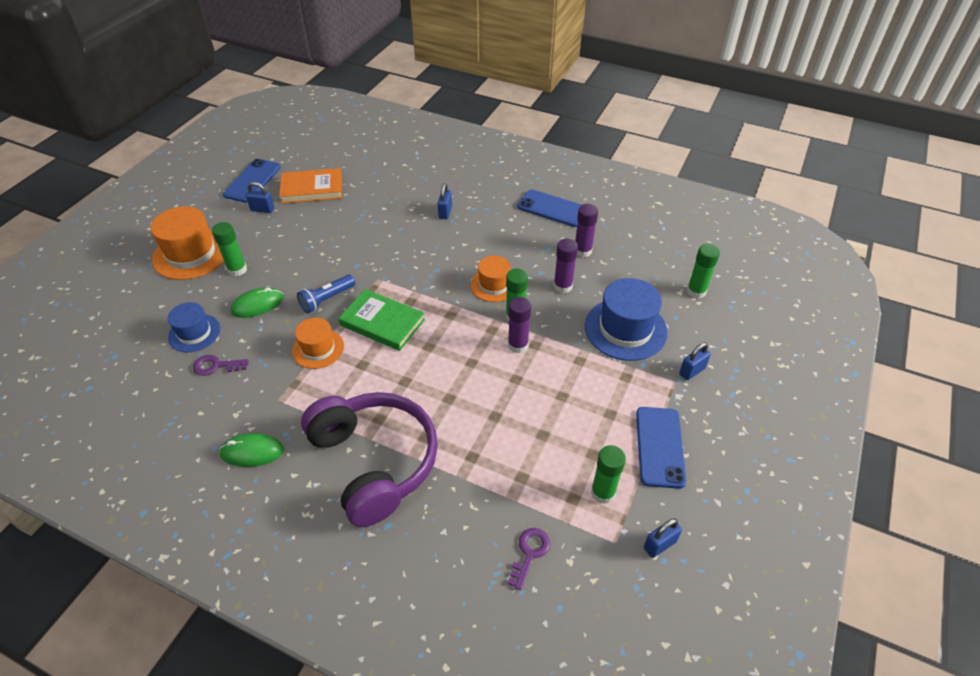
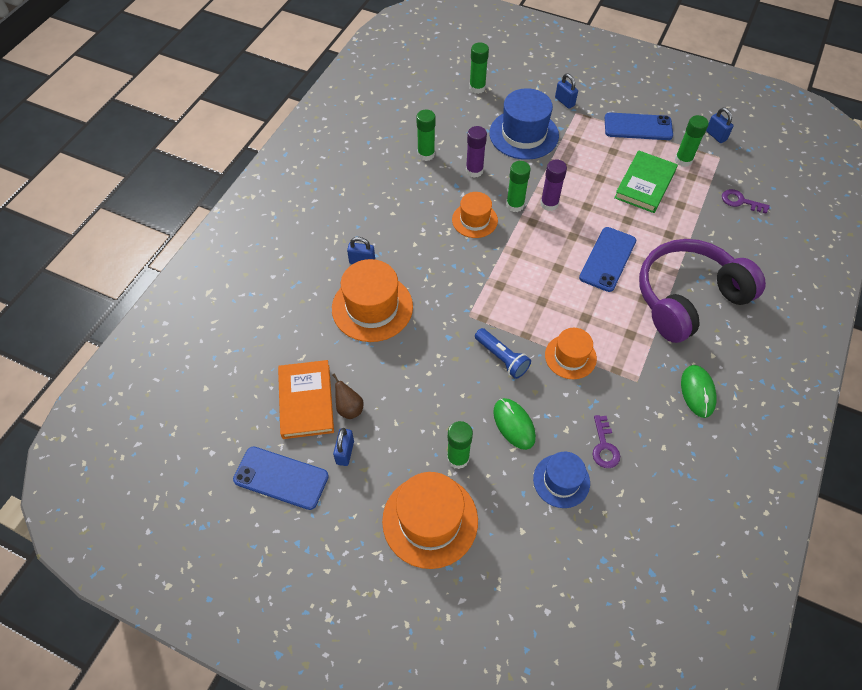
camera: 90 degrees left, 10 degrees up
(300, 210) = (349, 408): none -> brown pear
(382, 322) = (530, 306): green book -> green book (645, 184)
(394, 219) = (372, 307): none -> orange hat
(552, 209) = (361, 173): blue phone -> blue phone (608, 259)
(582, 251) = (426, 154): purple glue stick -> green glue stick

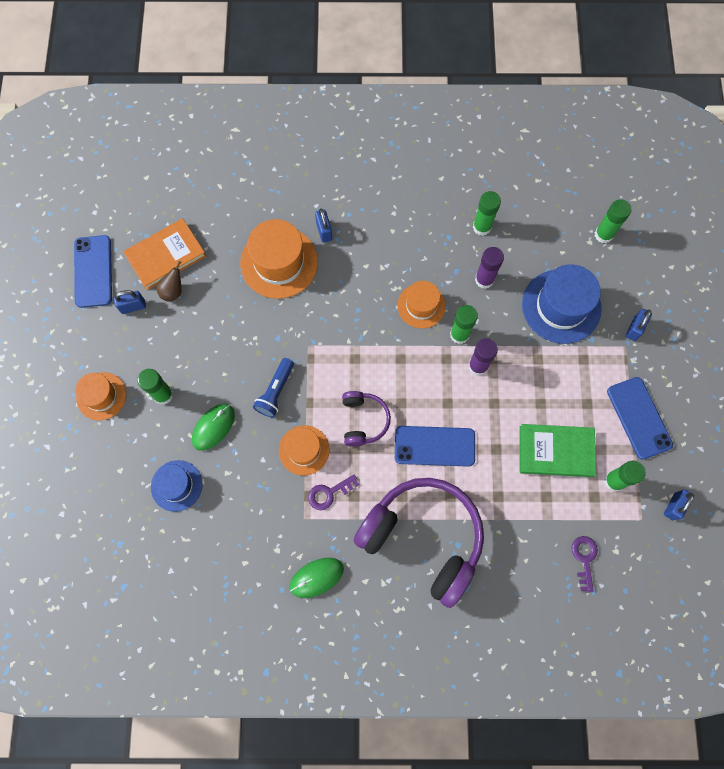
camera: 65 degrees right, 15 degrees up
(430, 520) = (101, 396): orange hat -> orange hat, size x0.61
(562, 300) = (363, 420): none -> purple headphones
(604, 447) = (223, 511): purple key -> purple key (329, 493)

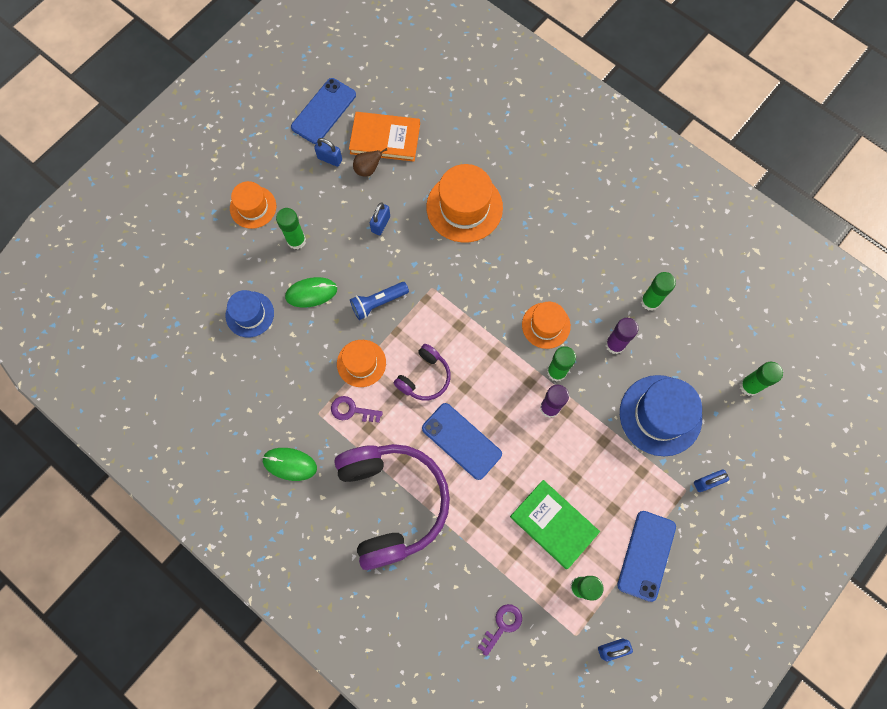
camera: 40 degrees right, 0 degrees up
(324, 231) = (519, 209): blue padlock -> blue padlock (380, 224)

